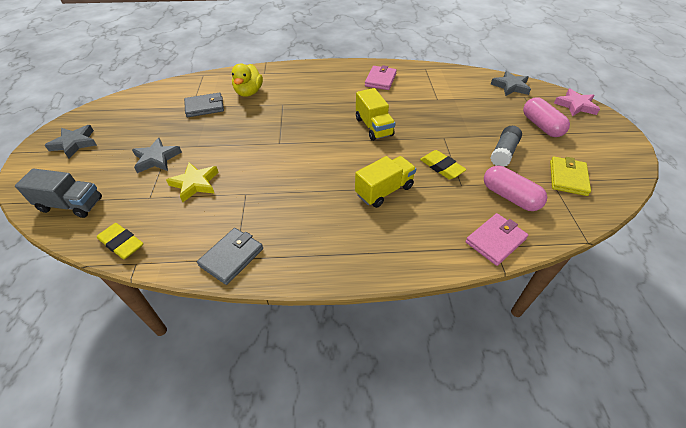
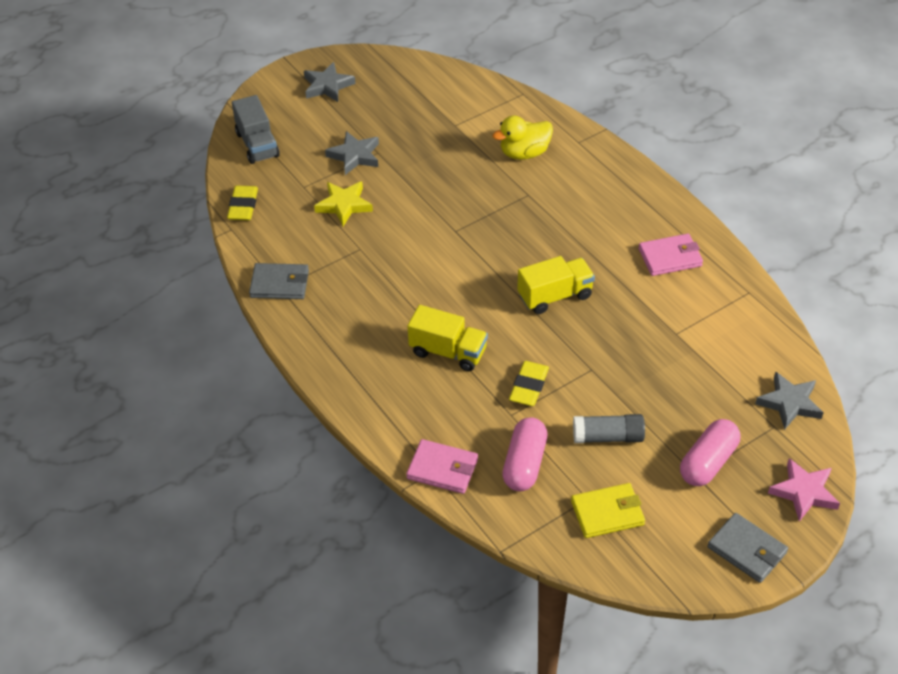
camera: 60 degrees right, 0 degrees up
(204, 107) = (464, 135): grey wallet -> grey wallet (747, 550)
(374, 127) = (555, 296): yellow truck -> yellow truck turned 150 degrees counterclockwise

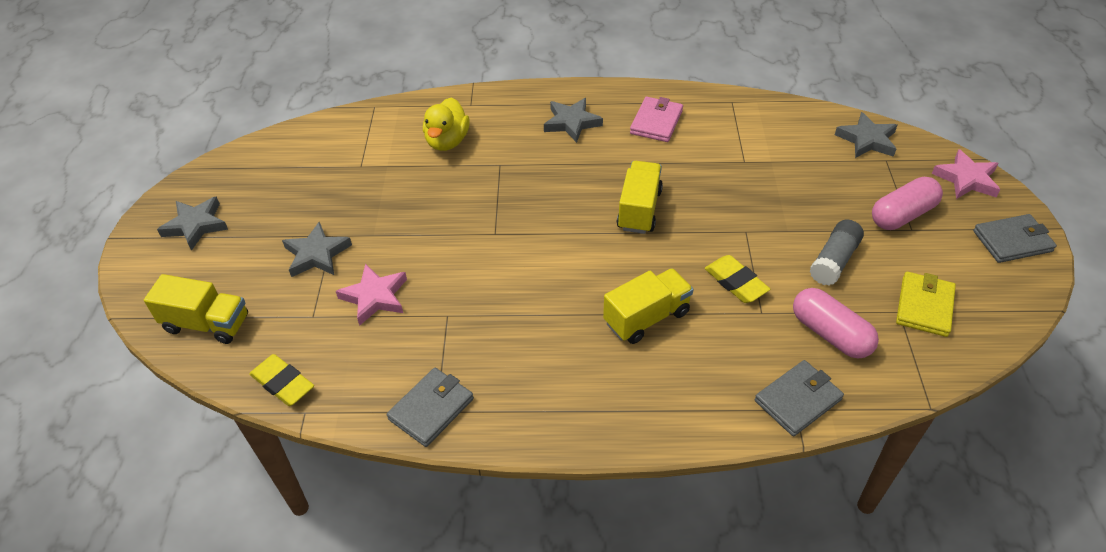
camera: 55 degrees left, 0 degrees up
(257, 144) = (207, 323): grey truck -> yellow truck
(344, 205) = (375, 297): yellow star -> pink star
(442, 469) = (797, 400): pink wallet -> grey wallet
(617, 208) = (572, 122): none -> grey star
(708, 462) = (902, 215): pink capsule -> pink capsule turned 75 degrees clockwise

